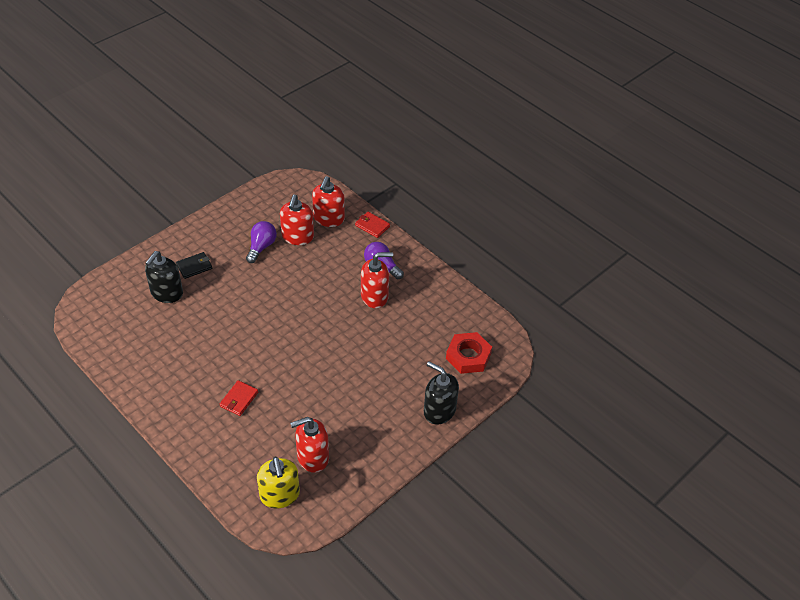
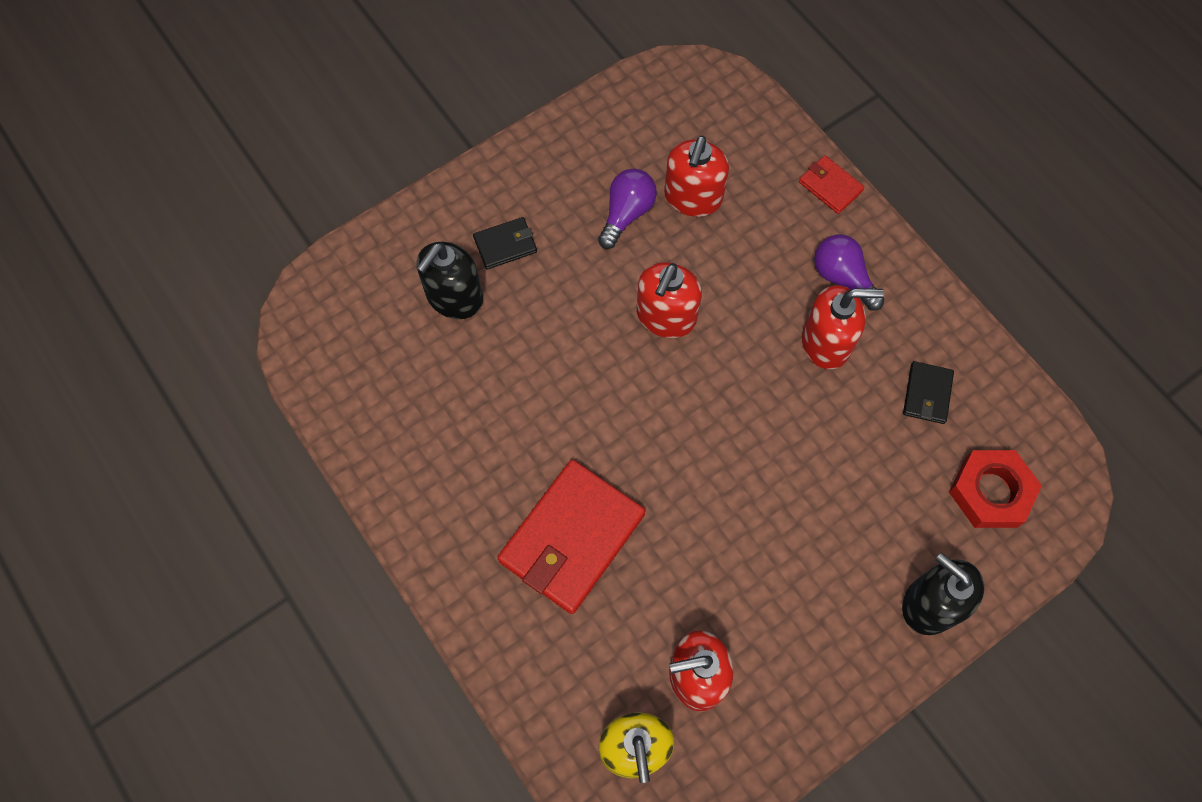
camera: 10 degrees right, 20 degrees up
(239, 399) = (572, 538): red wallet -> red wallet, size x2.11
(328, 219) = (751, 163): red soap dispenser -> red soap dispenser (666, 316)
(431, 315) = (927, 394): none -> black wallet

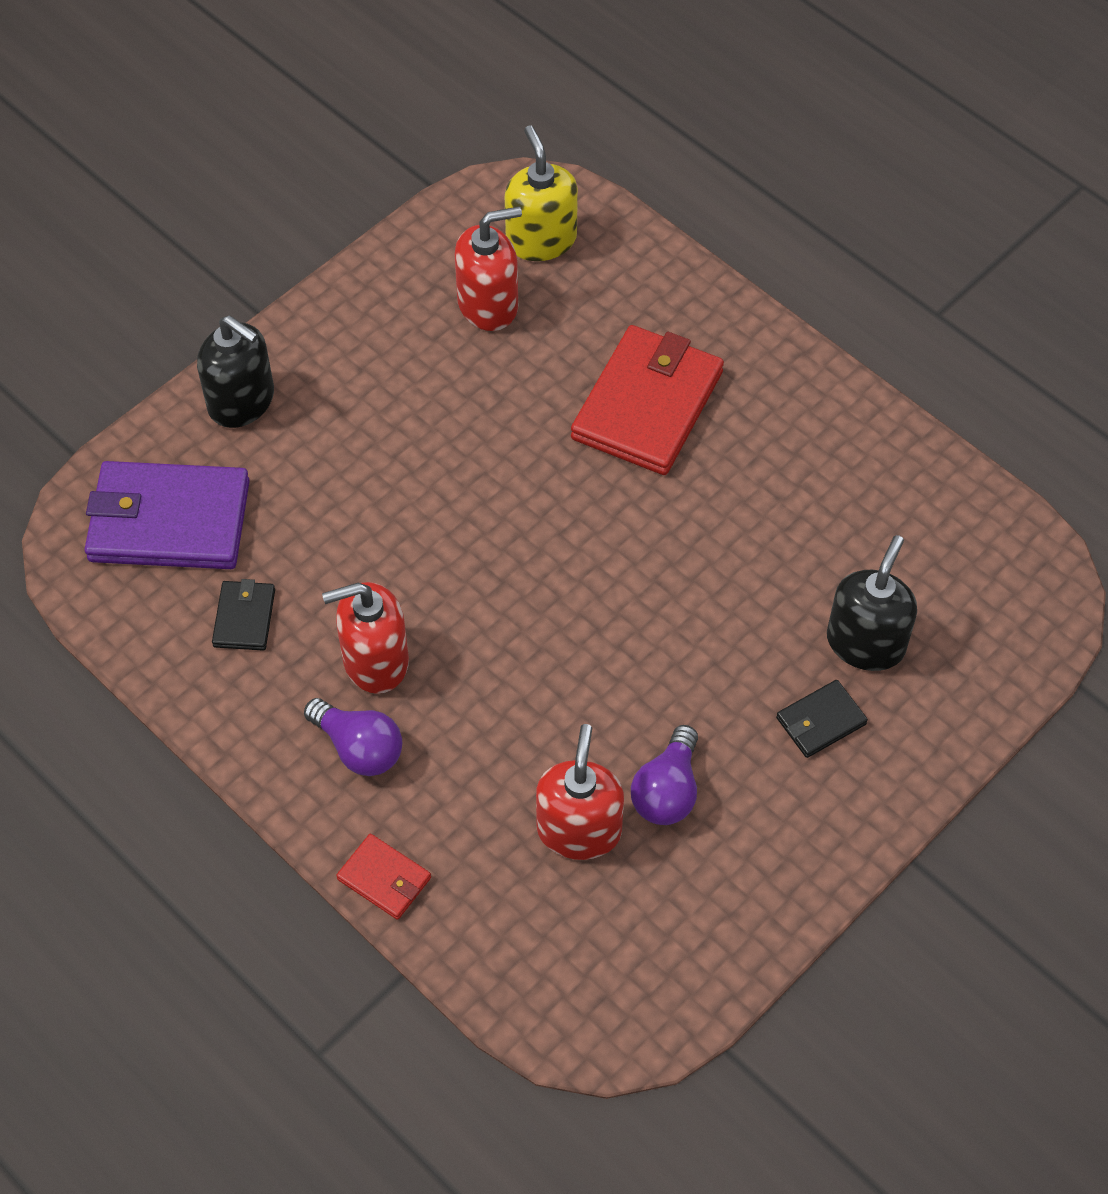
camera: 170 degrees right, 10 degrees down
(666, 316) = (587, 661): red soap dispenser -> none
(990, 492) = (169, 521): red nut -> purple wallet

